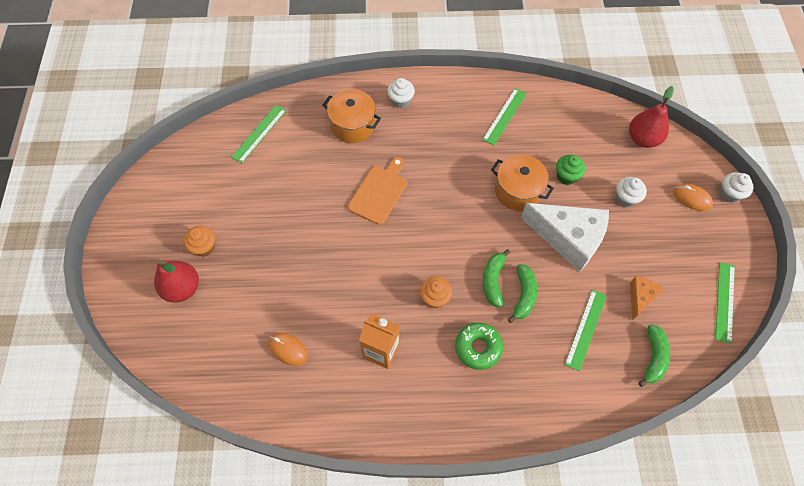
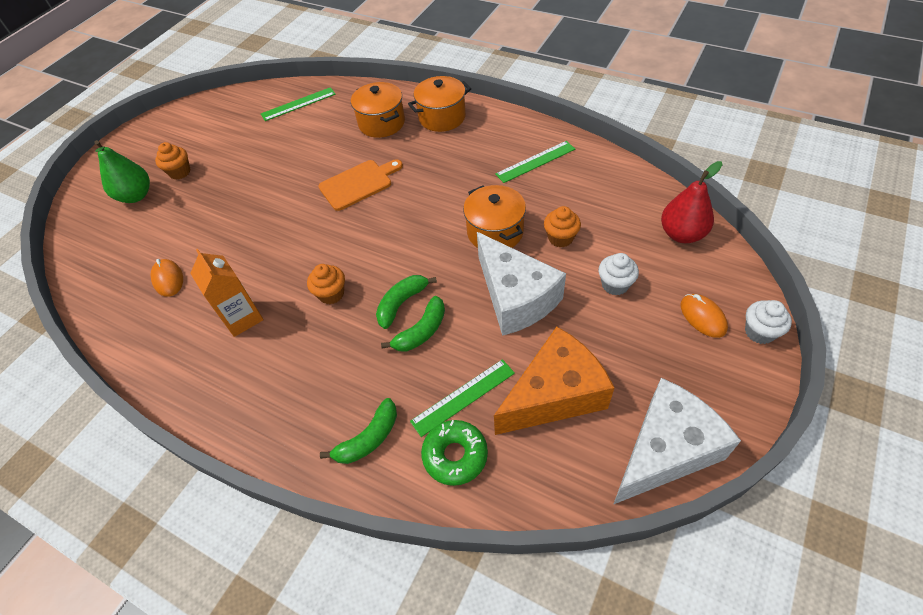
camera: 35 degrees right, 10 degrees down
(182, 288) = (136, 196): red pear -> green pear
(400, 101) = (442, 117): white cupcake -> orange pot
(478, 347) = (334, 359): green donut -> green donut (455, 455)
(566, 176) = (560, 238): green cupcake -> orange cupcake
(640, 298) = (555, 394): orange cheese -> orange cheese, size x2.05
(653, 357) = (521, 468): green banana -> green banana (369, 438)
(724, 301) = (665, 450): green ruler -> white cheese

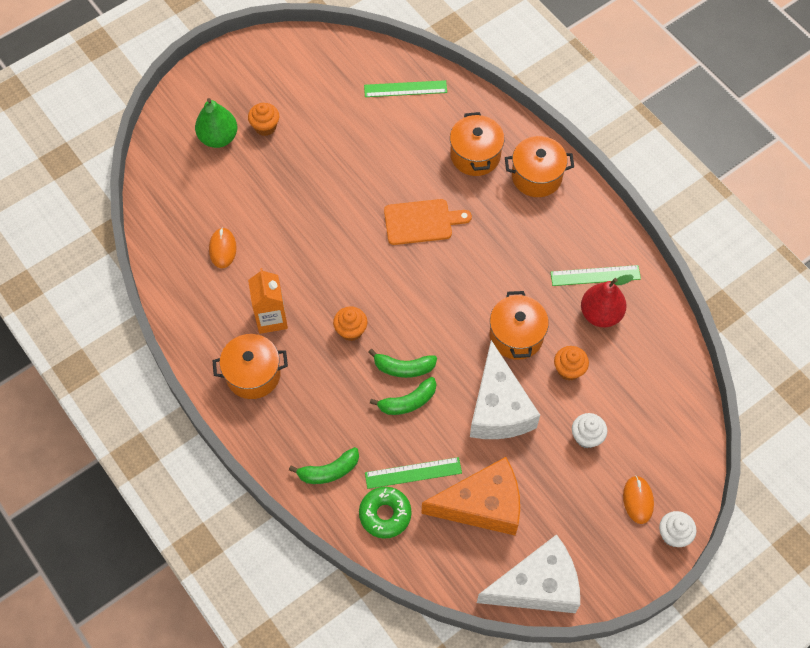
camera: 20 degrees right, 10 degrees up
(241, 378) = (253, 374): none -> orange pot
(401, 303) = (404, 368): green banana -> green banana turned 150 degrees counterclockwise
(682, 234) = (675, 417): red pear -> red pear (600, 314)

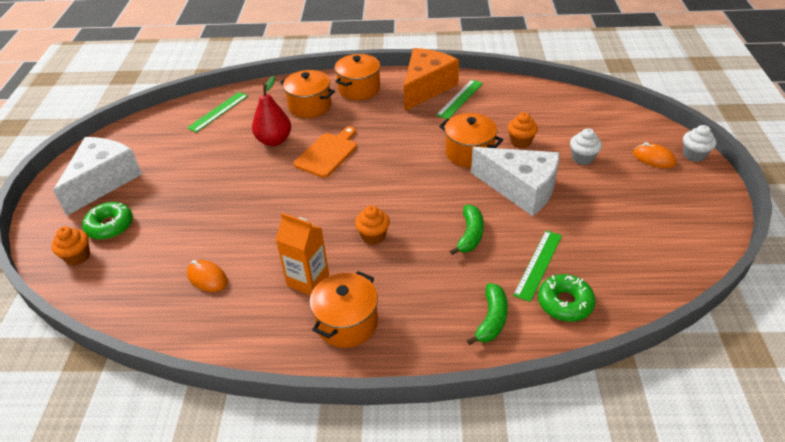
camera: 50 degrees left, 20 degrees down
(218, 138) = (110, 226): green pear -> green donut
(265, 127) = (142, 194): orange cupcake -> orange cupcake (78, 256)
(404, 368) = (437, 222): green banana -> none
(482, 505) = (600, 238): orange cheese -> orange cheese (426, 87)
(537, 585) = (696, 242): white cheese -> white cheese (104, 181)
(600, 314) = (491, 109): red pear -> red pear (274, 141)

